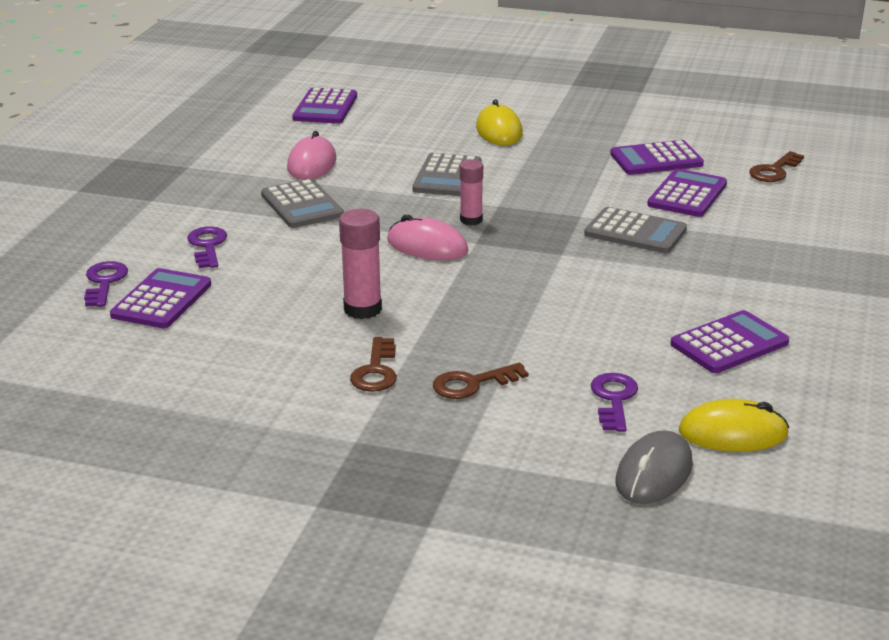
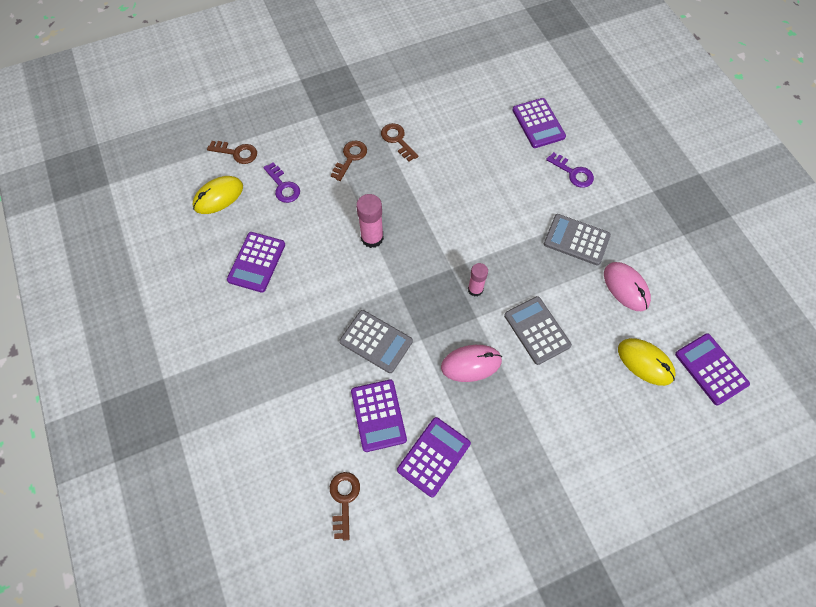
camera: 140 degrees right, 35 degrees up
(104, 282) = (578, 118): purple key -> none
(362, 309) = (447, 175): pink glue stick -> pink glue stick (372, 238)
(427, 246) = (471, 247): pink mouse -> pink mouse (471, 364)
(499, 131) = (570, 422): yellow mouse -> yellow mouse (645, 362)
(635, 232) = (376, 341): grey calculator -> grey calculator turned 135 degrees counterclockwise
(654, 473) = (237, 153): grey mouse -> brown key

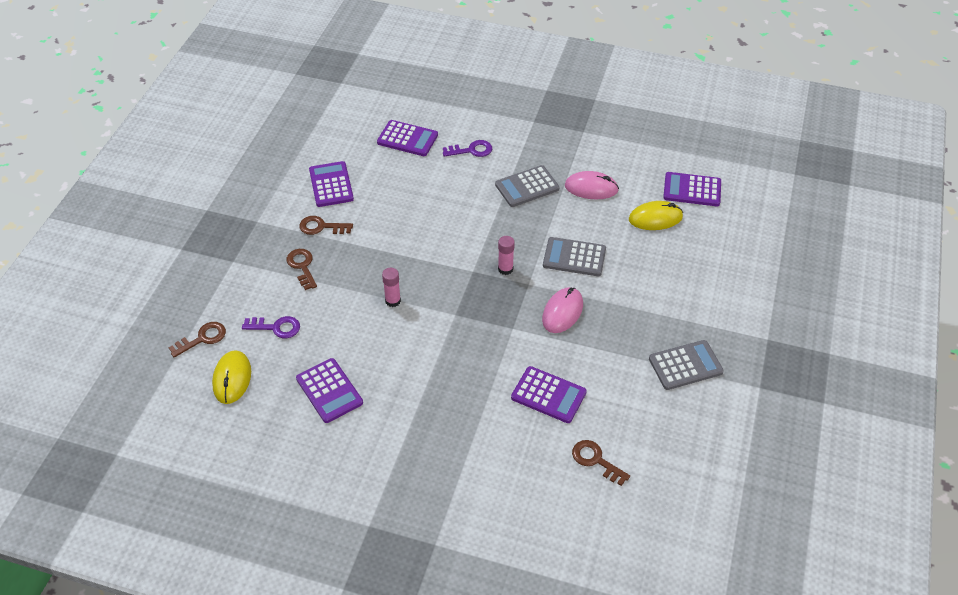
camera: 50 degrees left, 15 degrees down
(372, 238) = (393, 301): pink glue stick -> pink glue stick, size x0.66
(376, 341) = (486, 357): grey calculator -> grey calculator (685, 365)
(434, 456) = (613, 382): purple calculator -> purple calculator (331, 185)

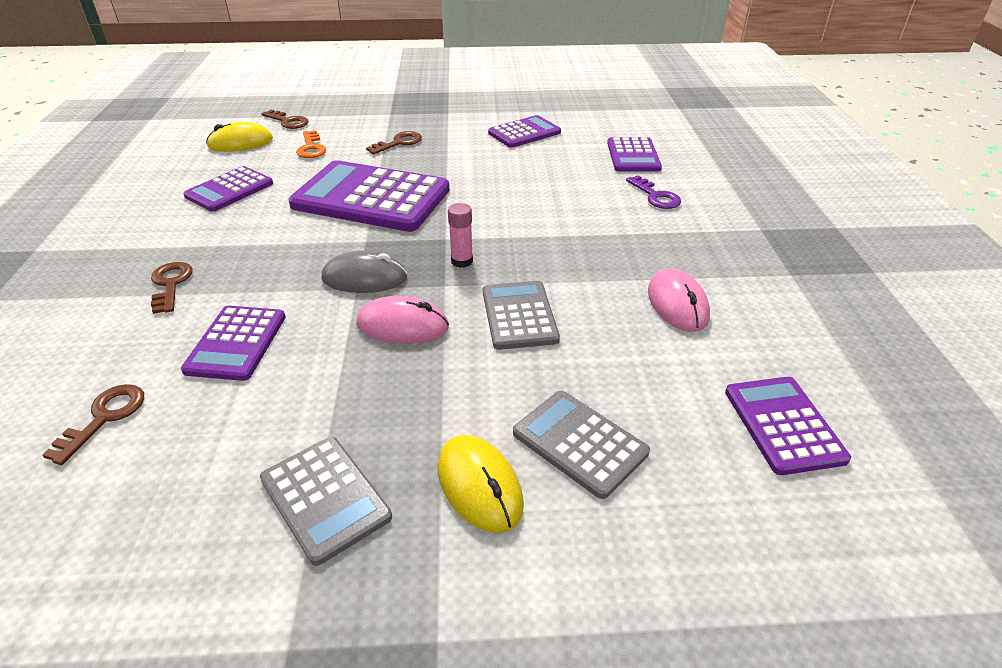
camera: 70 degrees right, 10 degrees down
(276, 327) = (311, 148): purple key -> orange key
(321, 227) = (460, 140): brown key -> brown key (171, 284)
(393, 301) = (371, 198): pink glue stick -> purple calculator
(503, 322) = (364, 278): none -> grey mouse
(527, 187) = (628, 248): grey calculator -> grey calculator (579, 443)
(655, 218) = (669, 388): yellow mouse -> yellow mouse (479, 486)

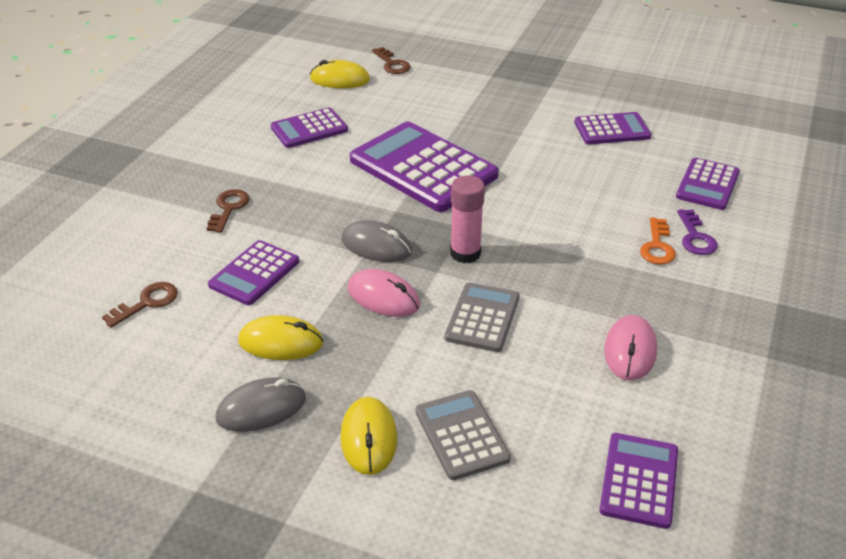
camera: 25 degrees right, 0 degrees up
(309, 409) = (281, 342): none -> yellow mouse
(311, 148) = (398, 100): orange key -> orange key (657, 246)
(325, 498) = (261, 408): grey calculator -> grey mouse
(399, 143) = (481, 113): brown key -> none
(462, 261) = (465, 253): pink glue stick -> pink glue stick, size x1.51

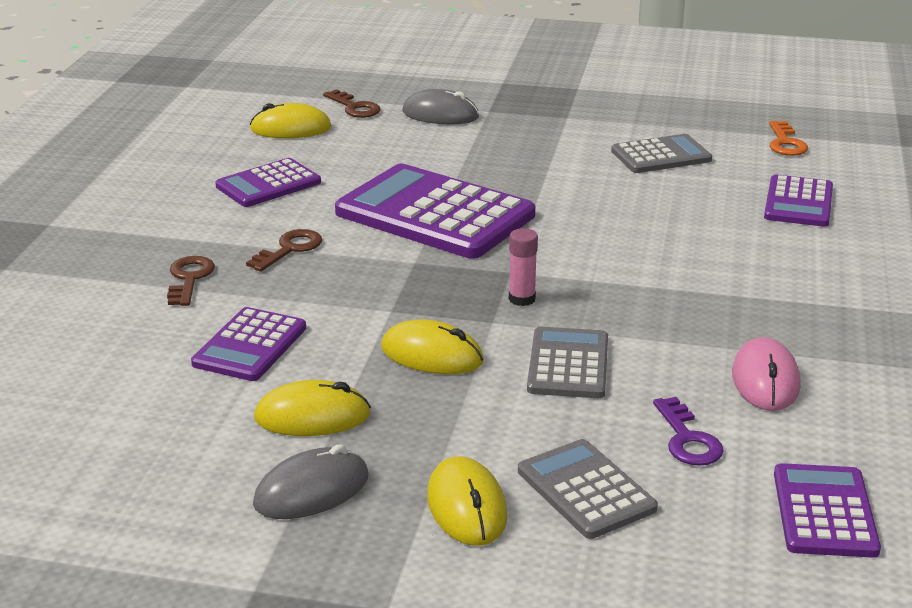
camera: 10 degrees left, 10 degrees down
(147, 303) = (112, 392): brown key -> brown key (289, 249)
(376, 246) = (403, 301): grey mouse -> grey mouse (440, 114)
(383, 297) = (432, 355): pink mouse -> yellow mouse
(465, 253) = (522, 299): pink glue stick -> pink glue stick, size x0.66
(612, 130) = (661, 156): purple calculator -> grey calculator
(657, 246) = (760, 270): orange key -> orange key (785, 143)
(695, 237) = (803, 257): purple key -> purple key (687, 439)

